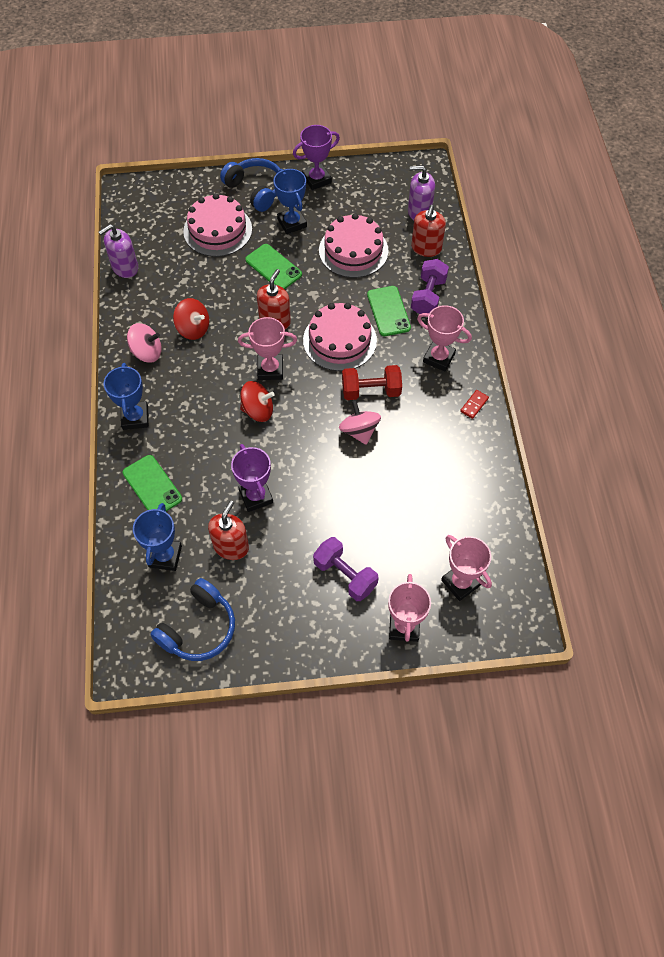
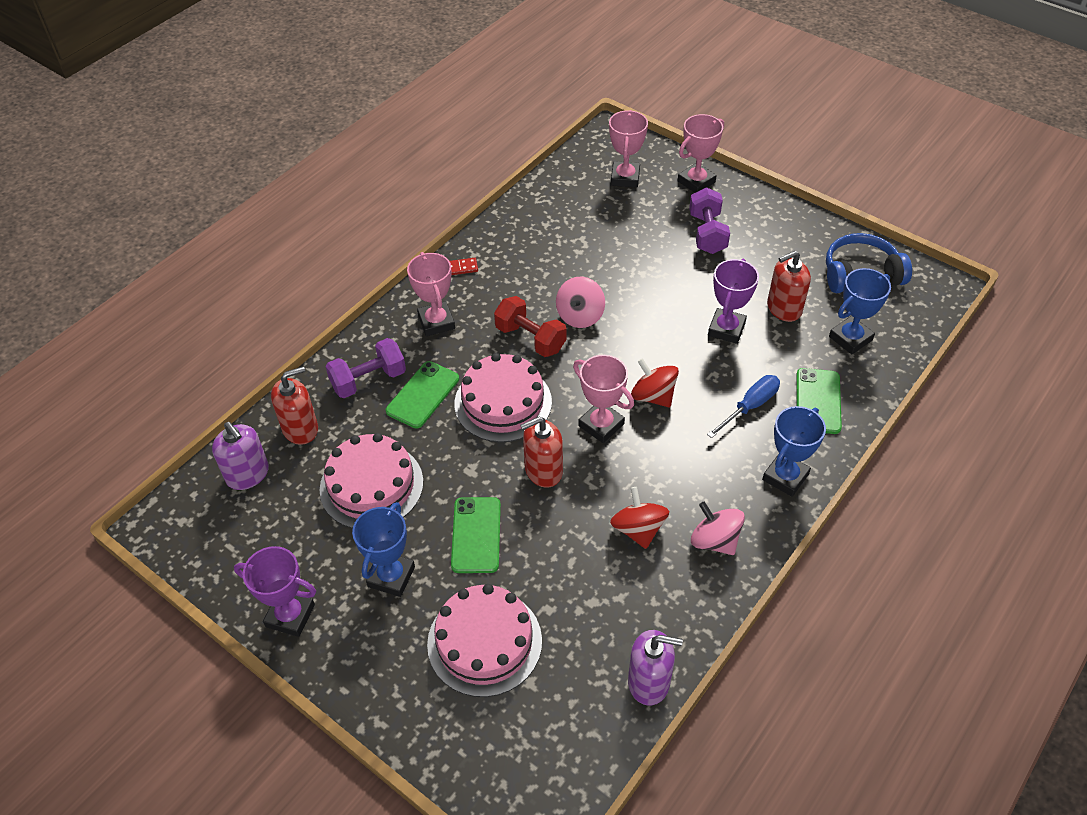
camera: 135 degrees left, 10 degrees down
(193, 449) = (750, 406): none -> blue screwdriver
(256, 190) = (375, 666): blue headphones -> none

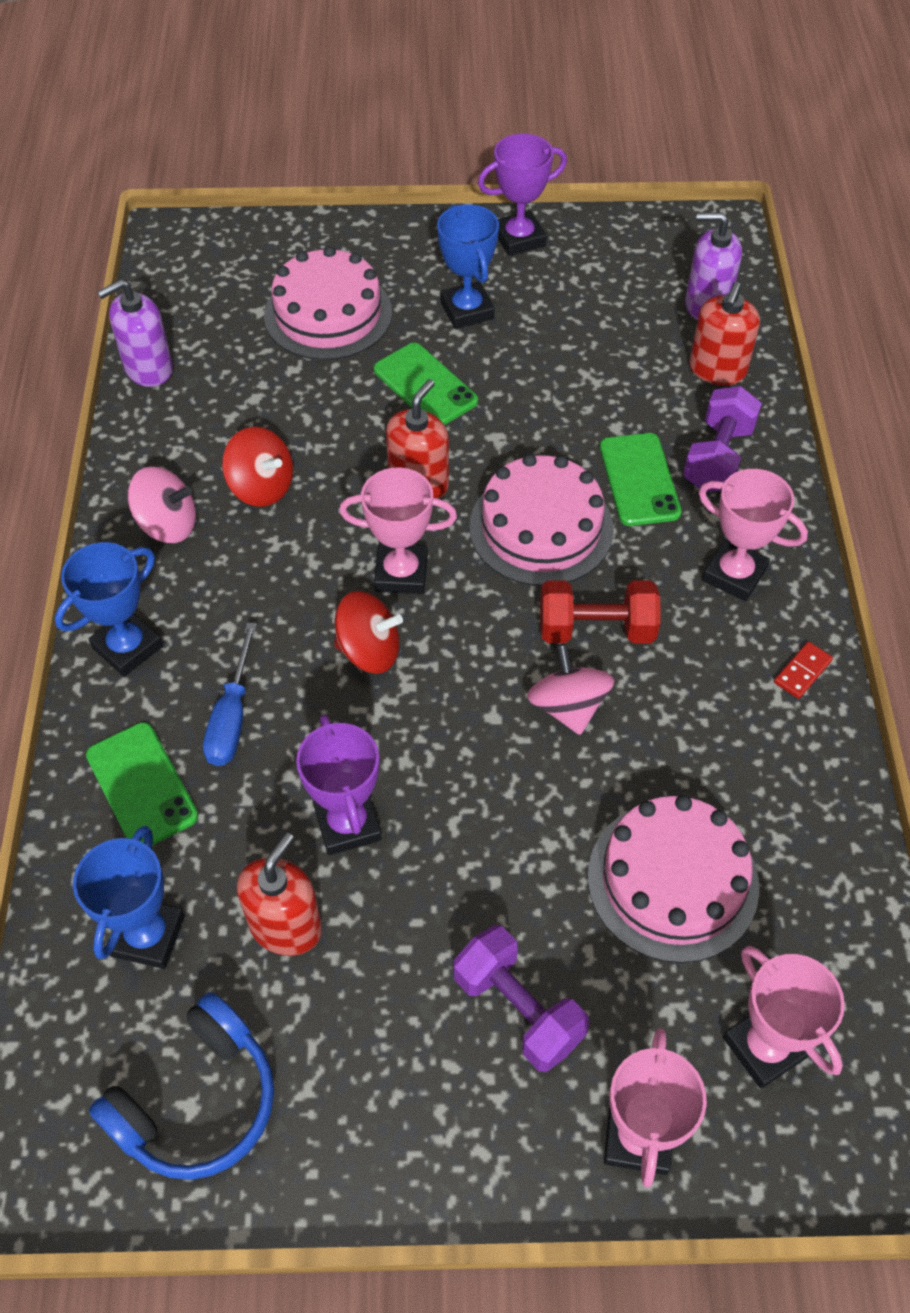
camera: 140 degrees right, 5 degrees up
(371, 485) = (578, 365): pink cake -> pink cake (672, 880)
(785, 477) = (128, 647): blue trophy -> blue trophy turned 45 degrees clockwise

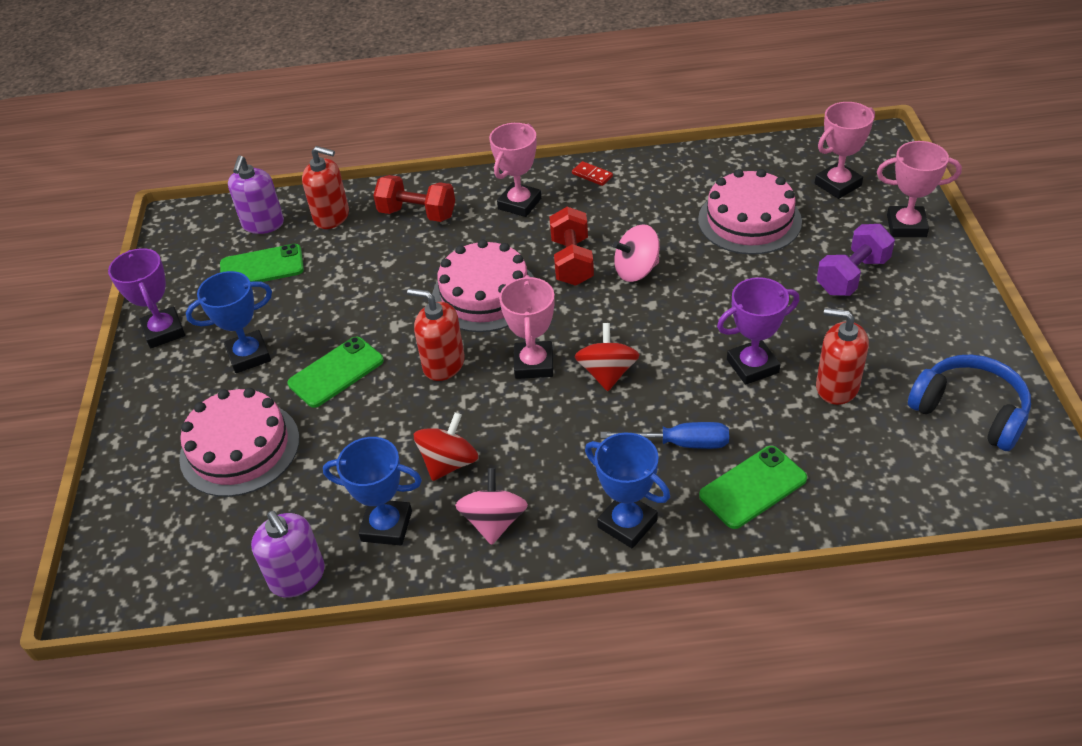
camera: 90 degrees left, 10 degrees down
(147, 936) = (870, 459): blue trophy -> blue trophy (386, 526)
(639, 480) = (438, 249): green phone -> green phone (262, 267)
(717, 458) = (417, 214): purple dumbbell -> red dumbbell

